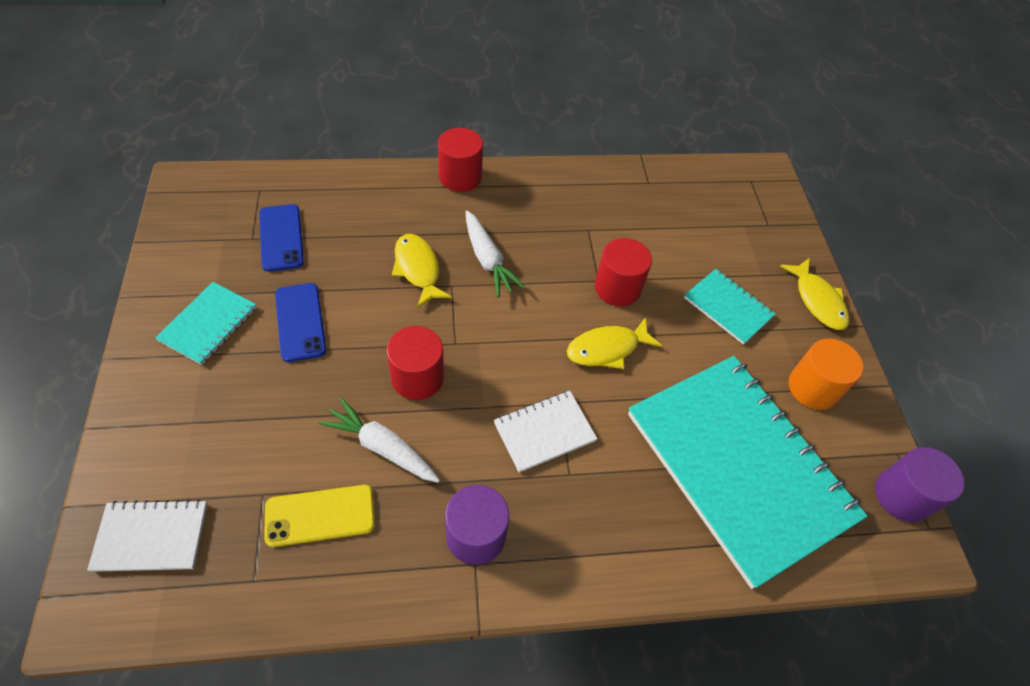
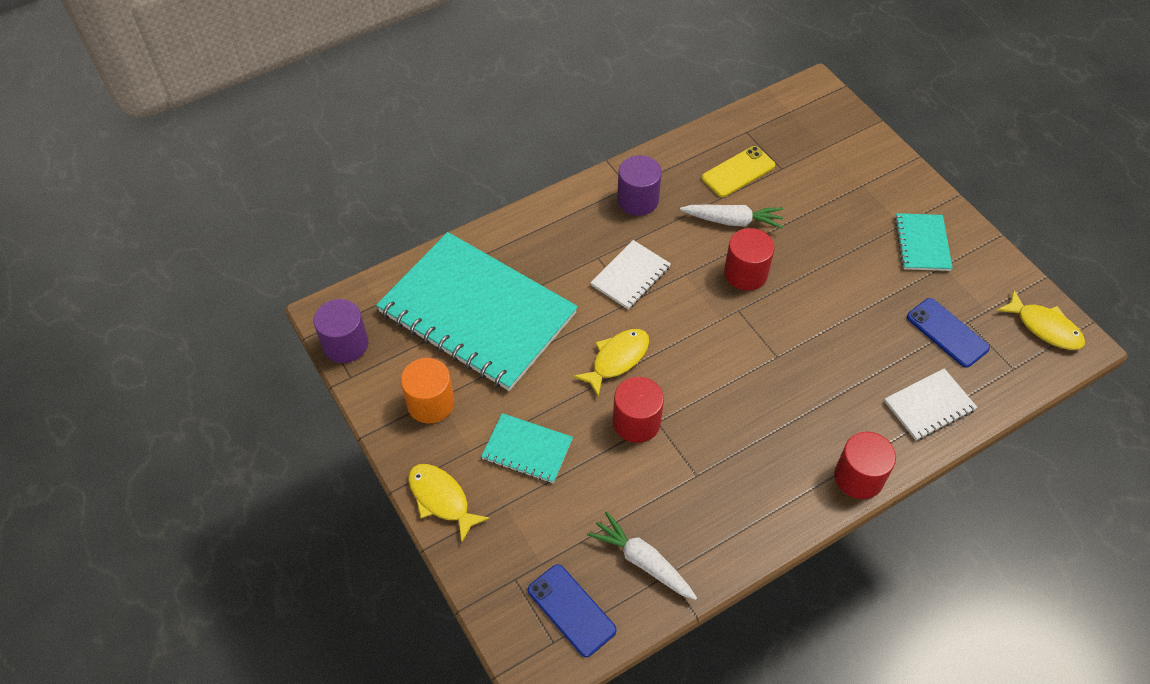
camera: 160 degrees right, 0 degrees up
(151, 536) = (821, 126): white notebook -> white notebook (929, 406)
(300, 322) = (862, 274): blue phone -> blue phone (571, 610)
(418, 269) = (815, 358): yellow fish -> yellow fish (1044, 327)
(488, 260) = (765, 395): white carrot -> white carrot (642, 561)

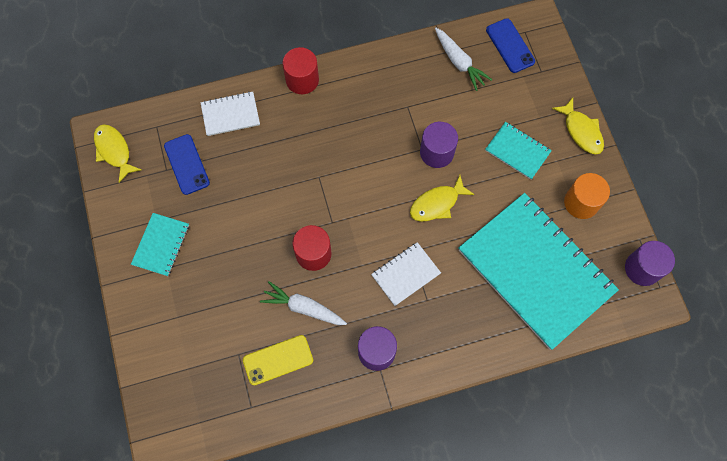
camera: 165 degrees left, 15 degrees up
(636, 422) = (437, 152): red cylinder -> purple cylinder

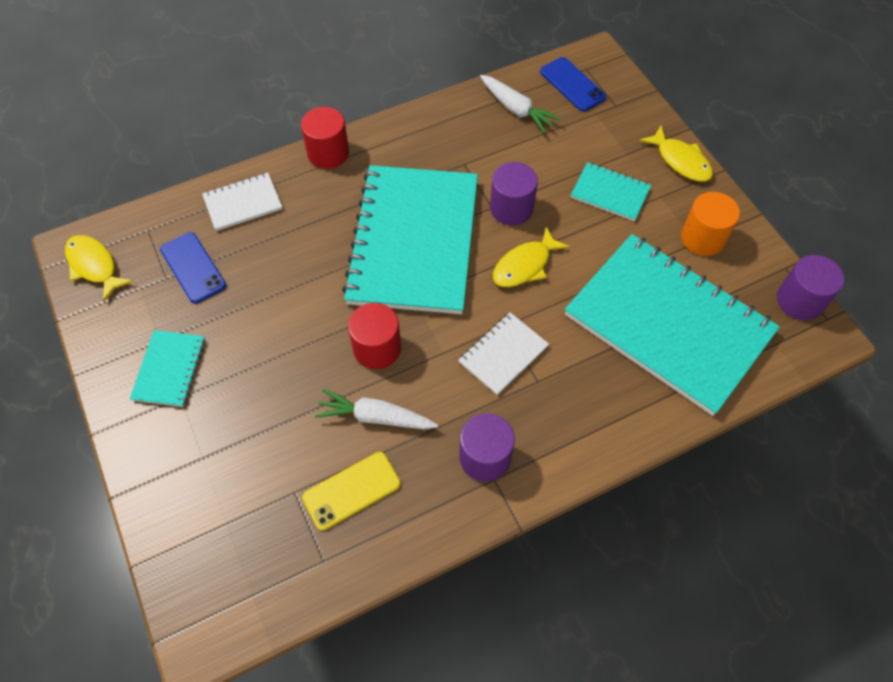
camera: 10 degrees left, 10 degrees down
(356, 169) = (414, 241): none -> turquoise notebook

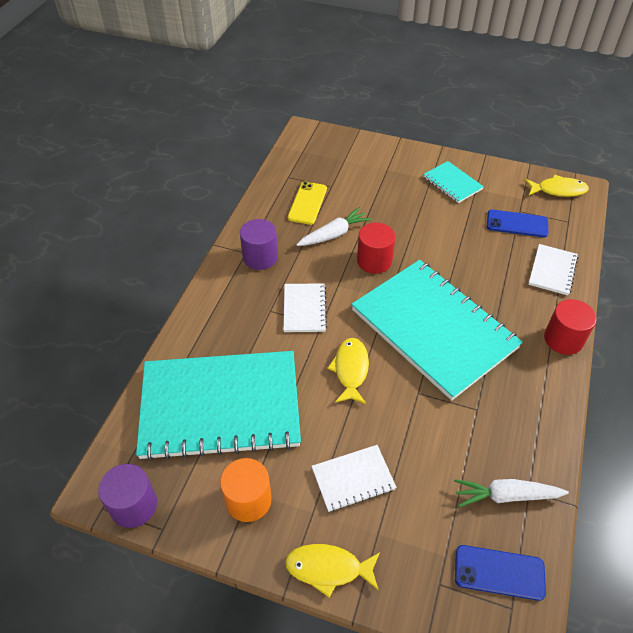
camera: 135 degrees right, 10 degrees down
(511, 208) = (405, 403): purple cylinder -> none
(610, 193) = (353, 479): turquoise notebook -> white notebook

